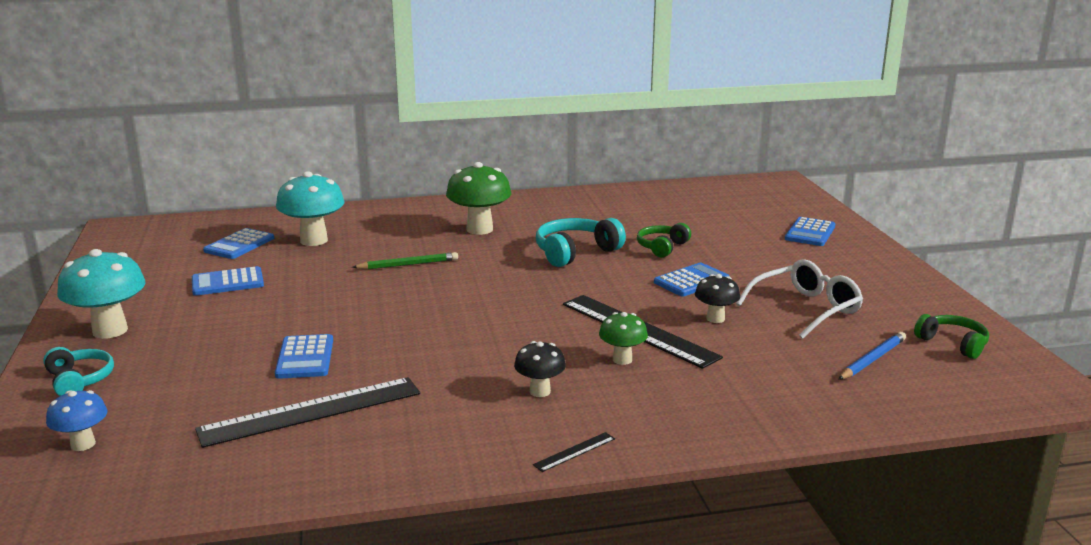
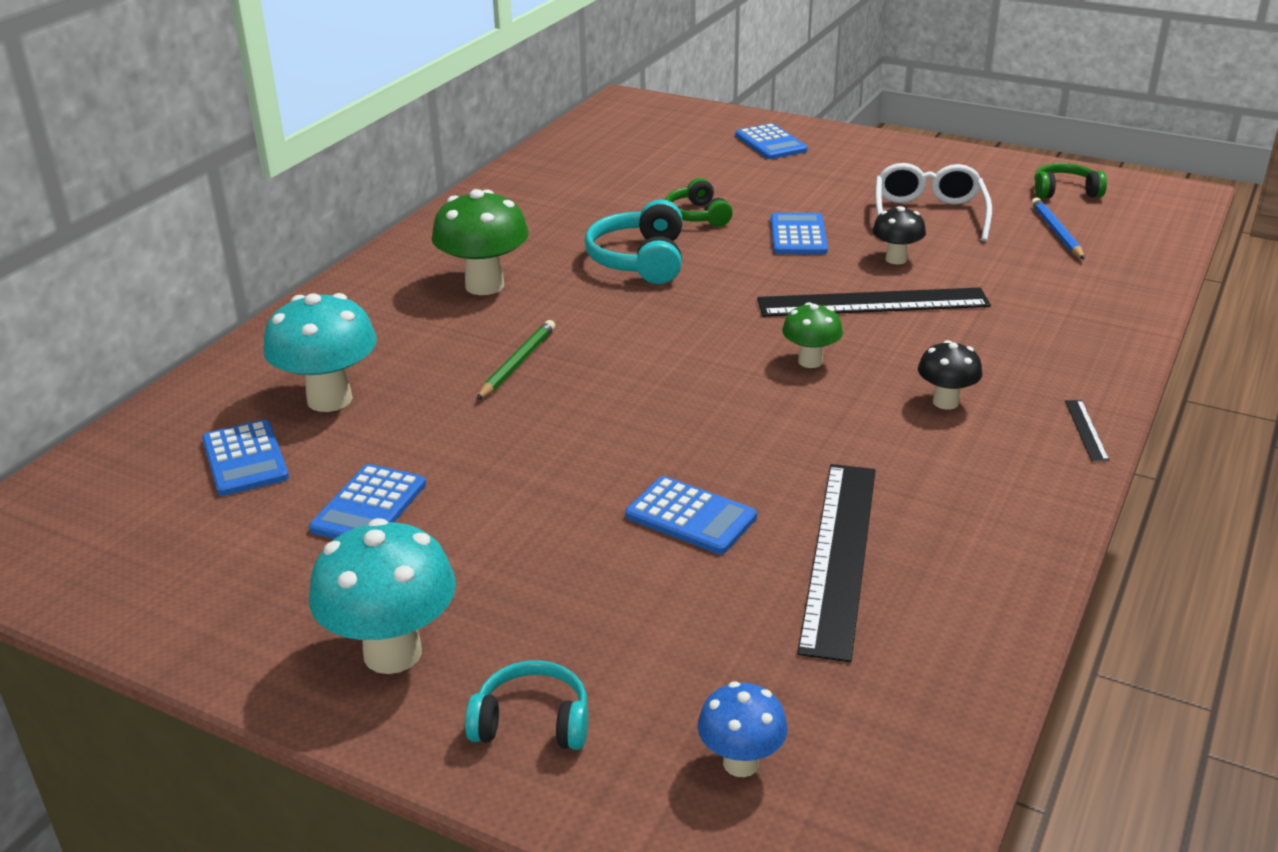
camera: 50 degrees left, 10 degrees up
(622, 359) = (926, 335): green mushroom -> green mushroom (810, 361)

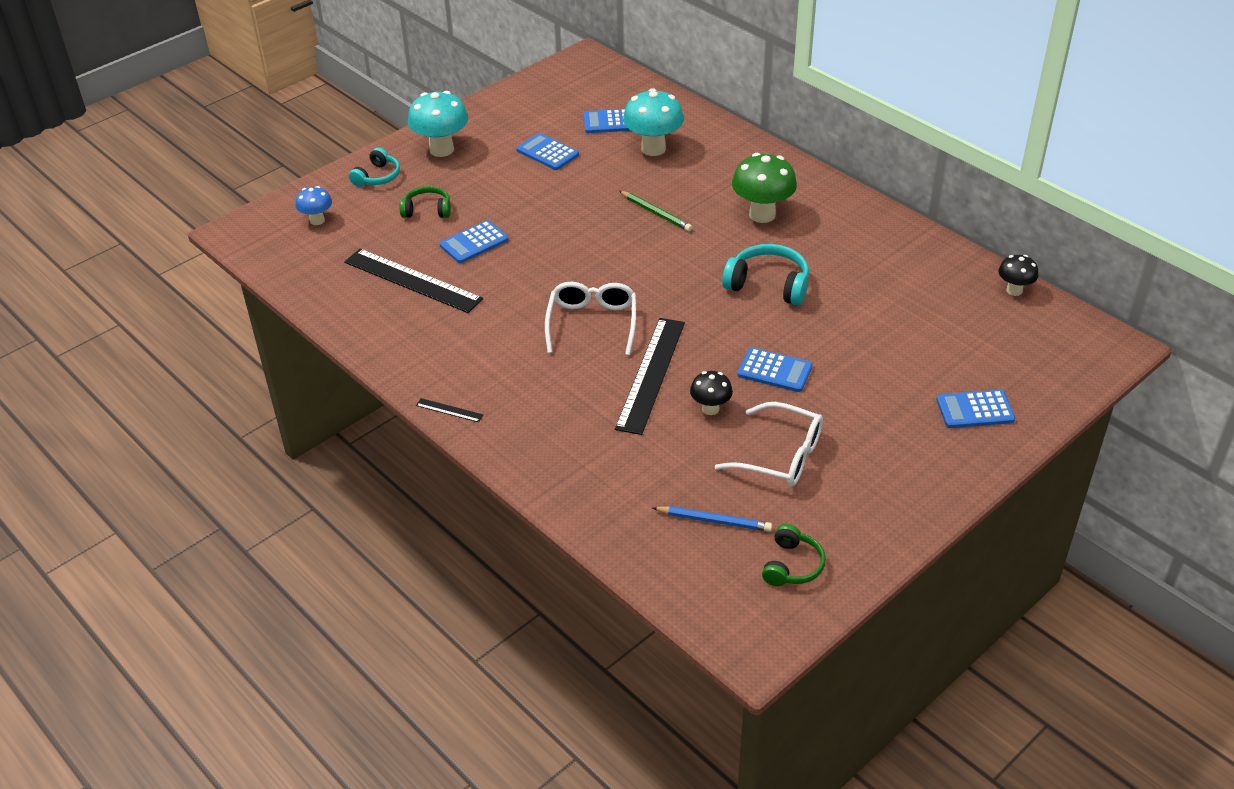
camera: 110 degrees right, 10 degrees up
(697, 216) = (832, 328): green headphones -> green headphones (427, 210)
(810, 361) = (592, 323): green mushroom -> white glasses
(945, 402) = (514, 363): black mushroom -> black mushroom (1014, 290)

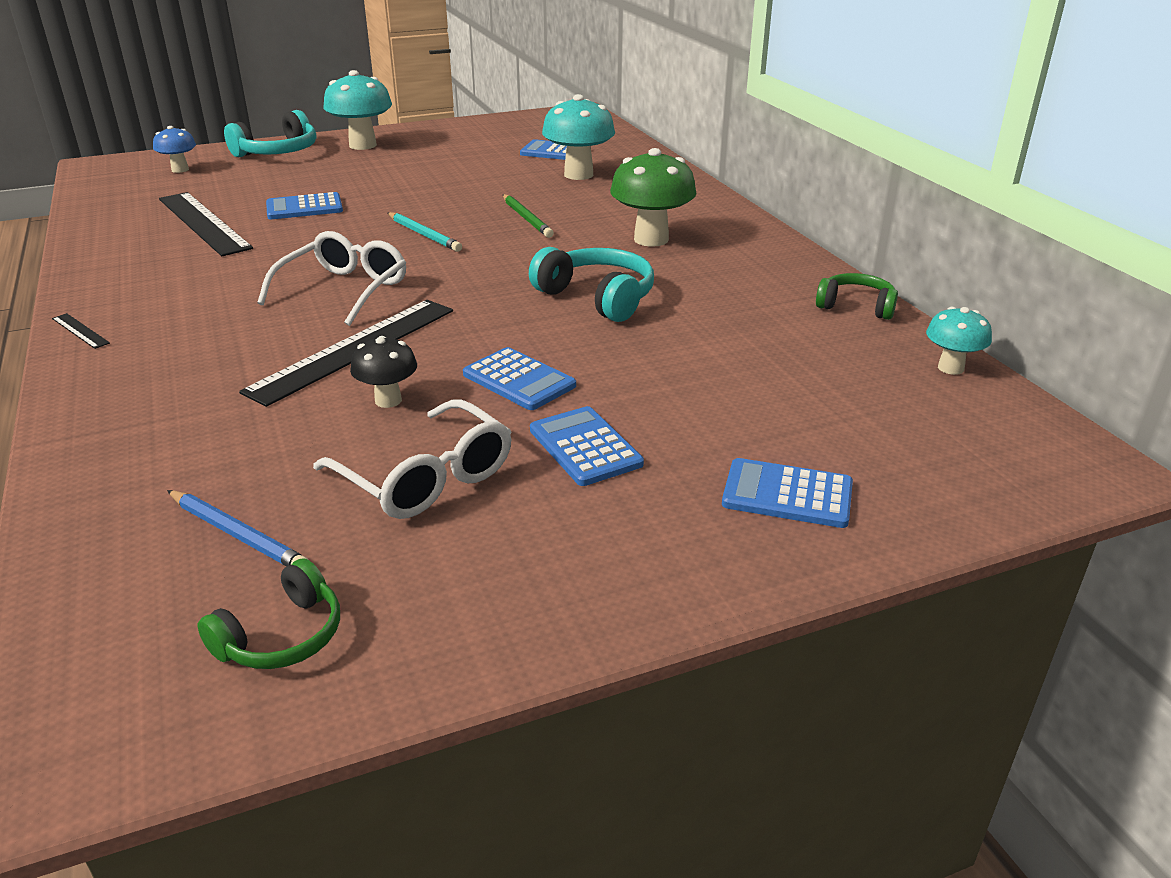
camera: 20 degrees right, 10 degrees down
(377, 177) = (278, 152): turquoise headphones -> turquoise headphones, size x1.54
(427, 210) = (291, 179): green headphones -> green headphones (856, 306)
(547, 152) = (464, 161): blue calculator -> blue calculator (585, 447)
(596, 251) = (424, 235): none -> turquoise pencil
(1014, 290) = (950, 368): black mushroom -> turquoise mushroom

